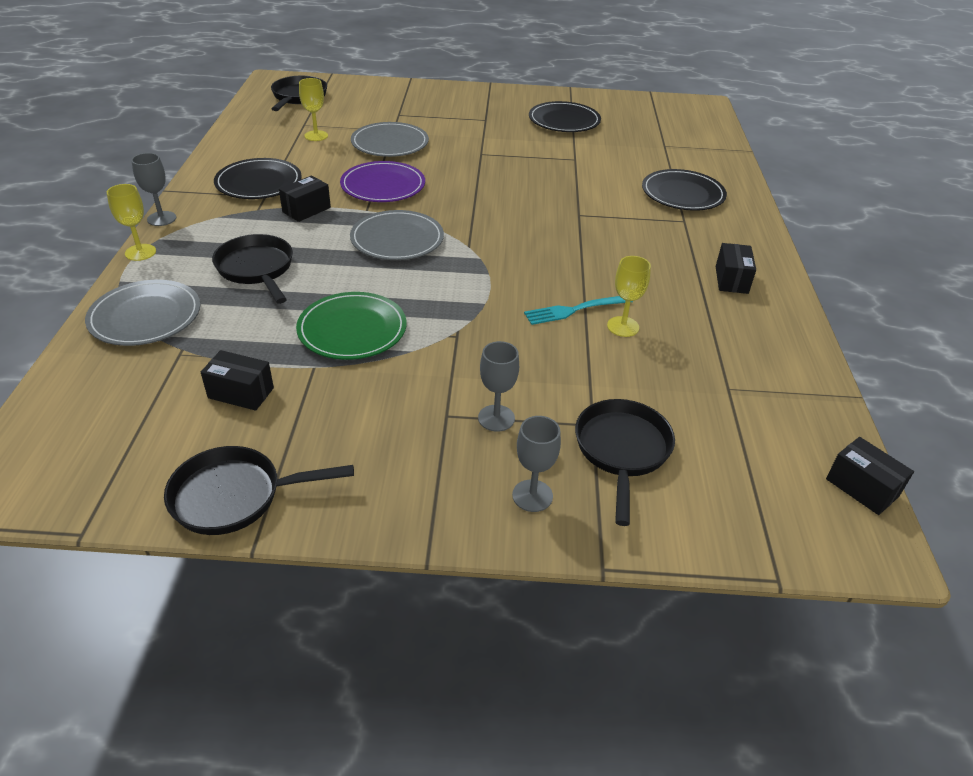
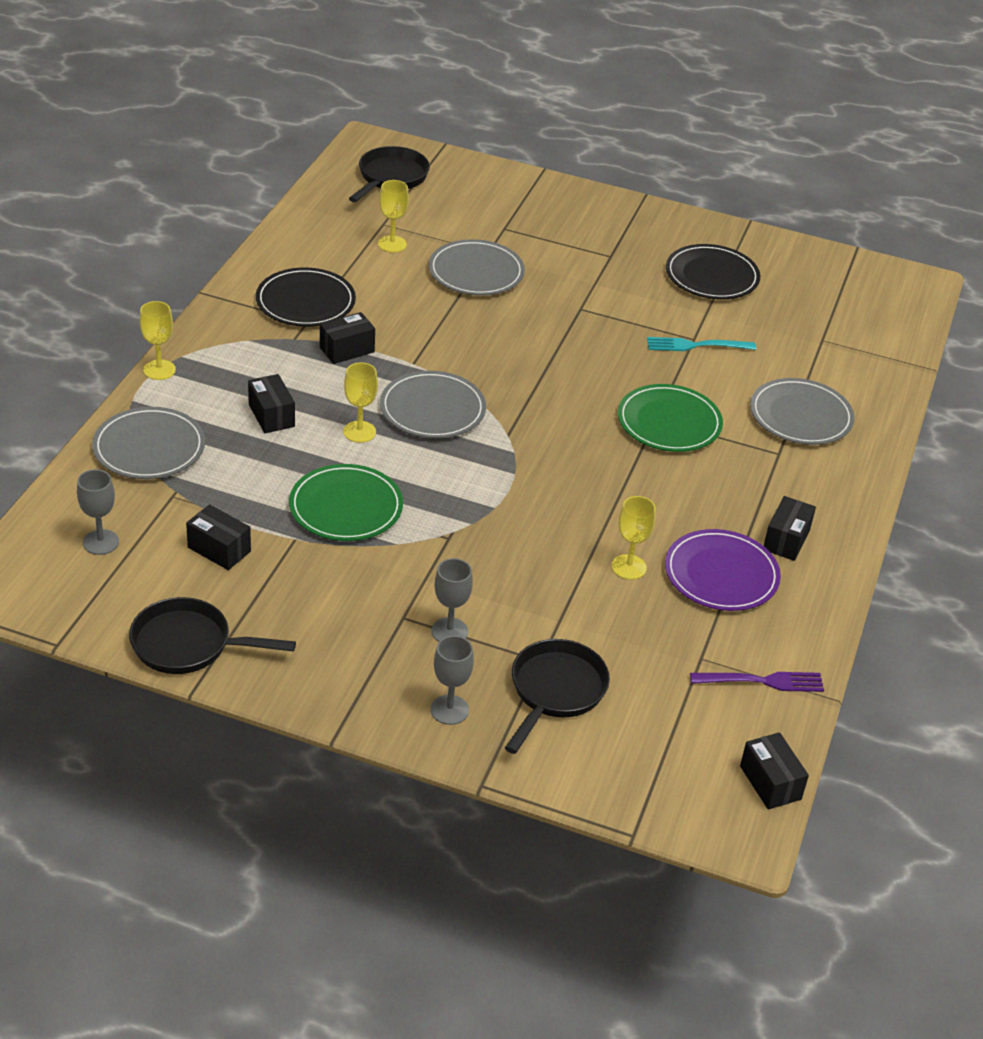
camera: 15 degrees right, 0 degrees up
(161, 218) = (189, 330): grey goblet -> grey goblet (101, 542)
(256, 269) = (271, 415): black pan -> black box
(341, 267) = (359, 432): none -> yellow goblet
(383, 186) = (444, 333): purple plate -> purple plate (721, 574)
(574, 310) = (587, 536): turquoise fork -> turquoise fork (696, 345)
(590, 215) = (669, 422): none -> green plate
(682, 194) = (800, 416): black plate -> grey plate
(791, 396) = (762, 681): none -> purple fork

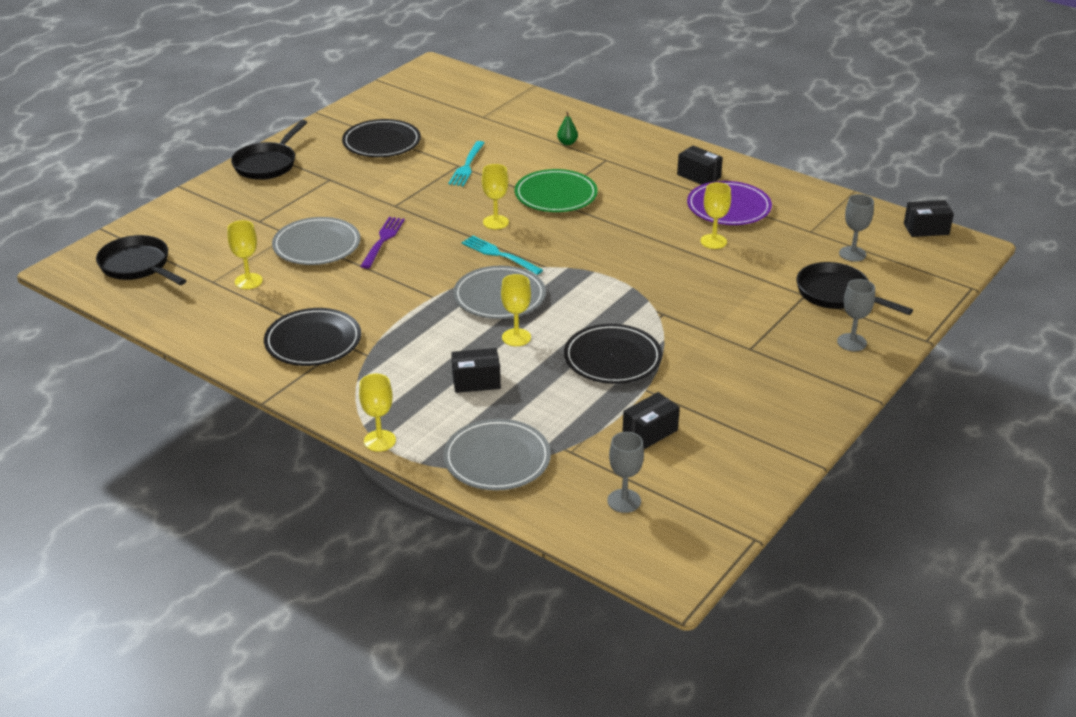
camera: 70 degrees left, 5 degrees down
(188, 644) = (765, 462): black pan -> black pan (267, 164)
(346, 507) = (612, 358): green plate -> black plate
(347, 350) = (398, 328): black box -> none
(449, 631) = (769, 329): grey goblet -> grey goblet (852, 254)
(515, 397) = (499, 255): none -> turquoise fork
(583, 385) = (495, 222): none -> yellow goblet
(762, 681) = (835, 213): purple fork -> purple fork (383, 240)
(800, 416) = (567, 143): grey plate -> green pear

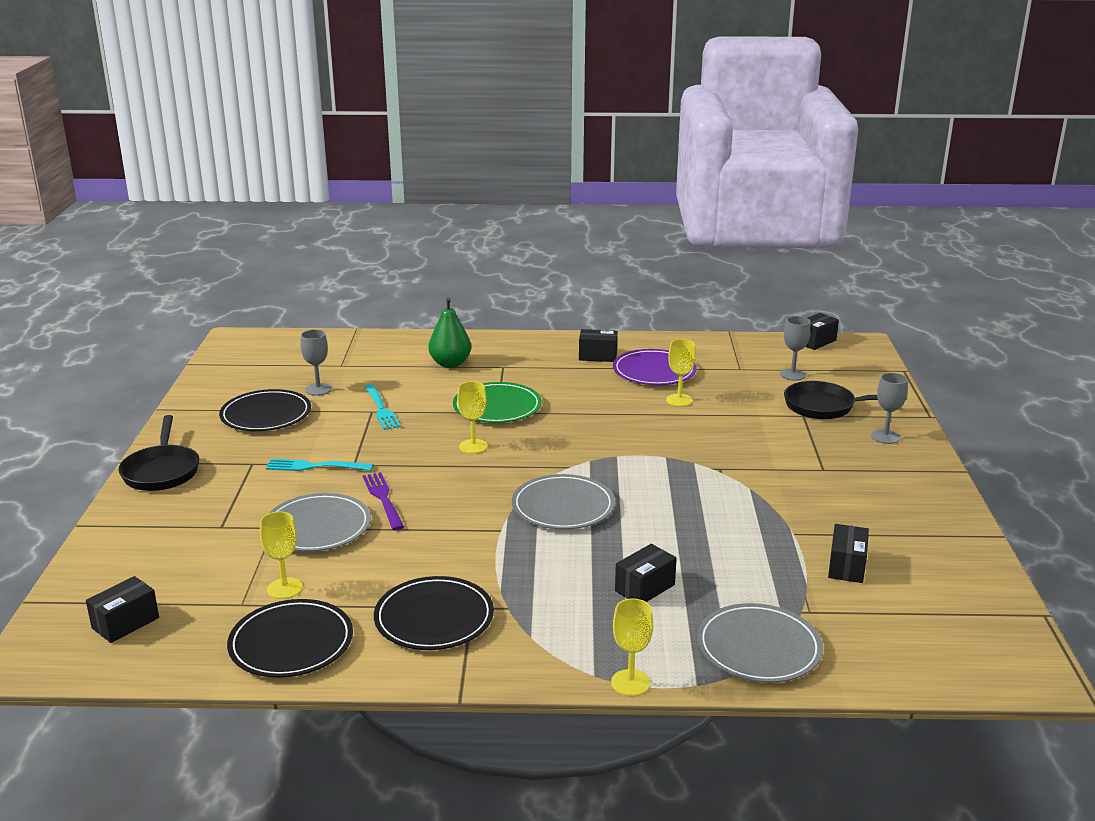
camera: 35 degrees left, 10 degrees down
(137, 266) = (125, 623): black pan -> black box
(499, 255) = (514, 472): turquoise fork -> turquoise fork (315, 466)
(516, 337) = (626, 535): yellow goblet -> none
(567, 143) = (450, 364): green pear -> green pear, size x1.94
(612, 358) = (731, 519): black plate -> black plate (291, 643)
(624, 501) = (910, 633): grey goblet -> grey goblet (318, 389)

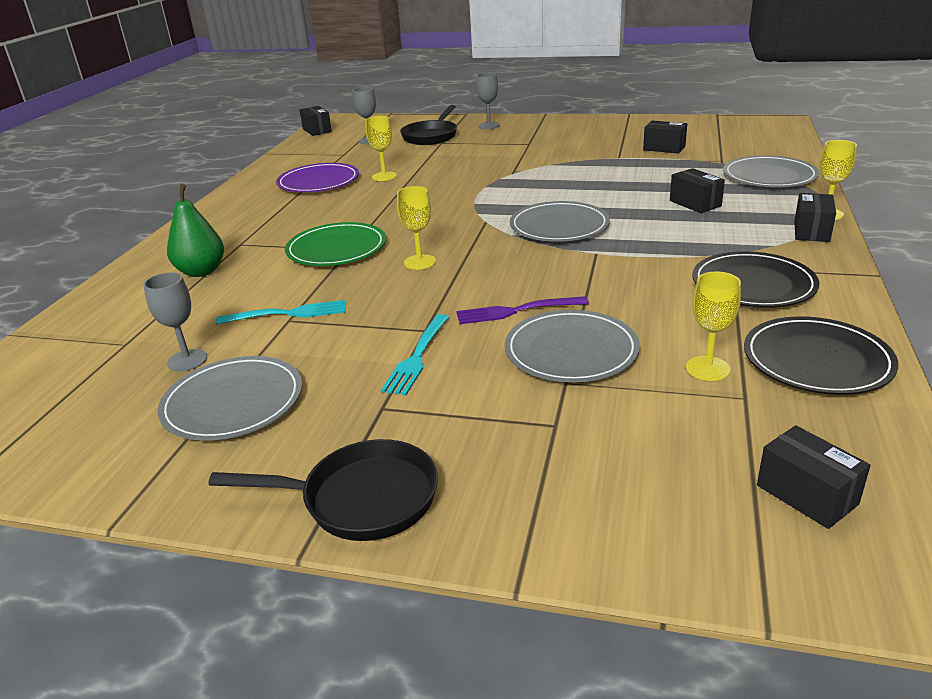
camera: 75 degrees left, 5 degrees up
(266, 415) = (233, 402): black plate -> grey plate
(598, 356) = (262, 201): black box -> black box (811, 231)

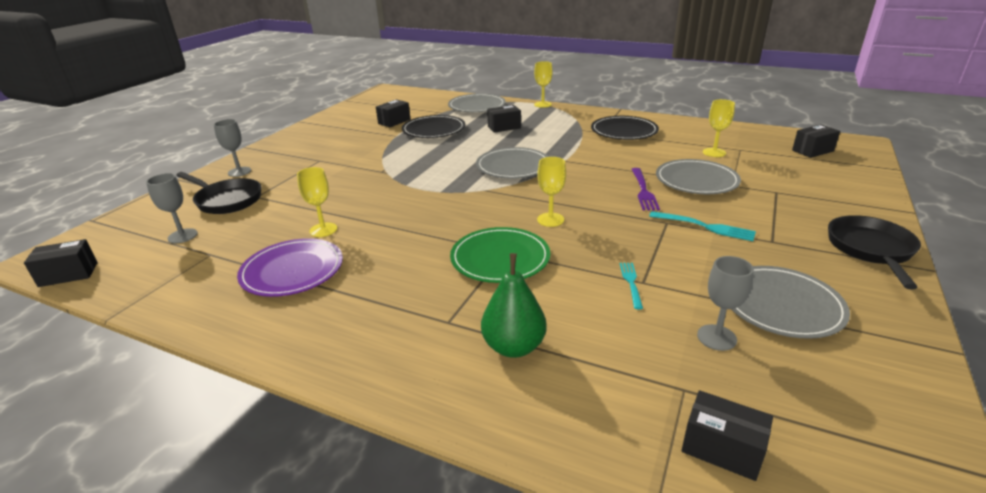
camera: 80 degrees left, 0 degrees up
(287, 314) = (631, 283): turquoise fork -> turquoise fork, size x0.66
(811, 231) = (563, 110): black box -> black box (722, 449)
(817, 360) = (704, 132): black plate -> black plate (434, 130)

